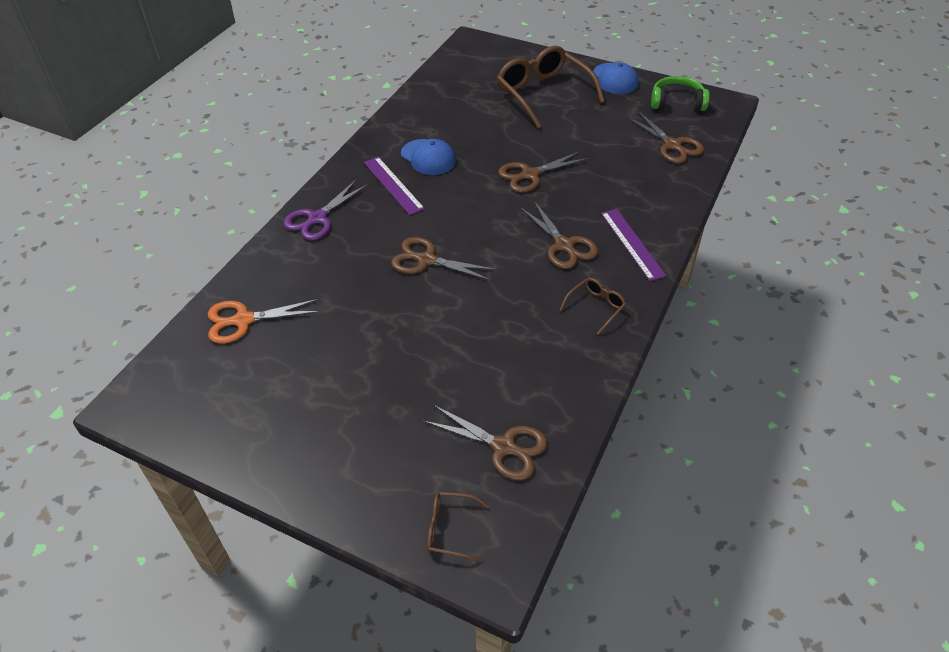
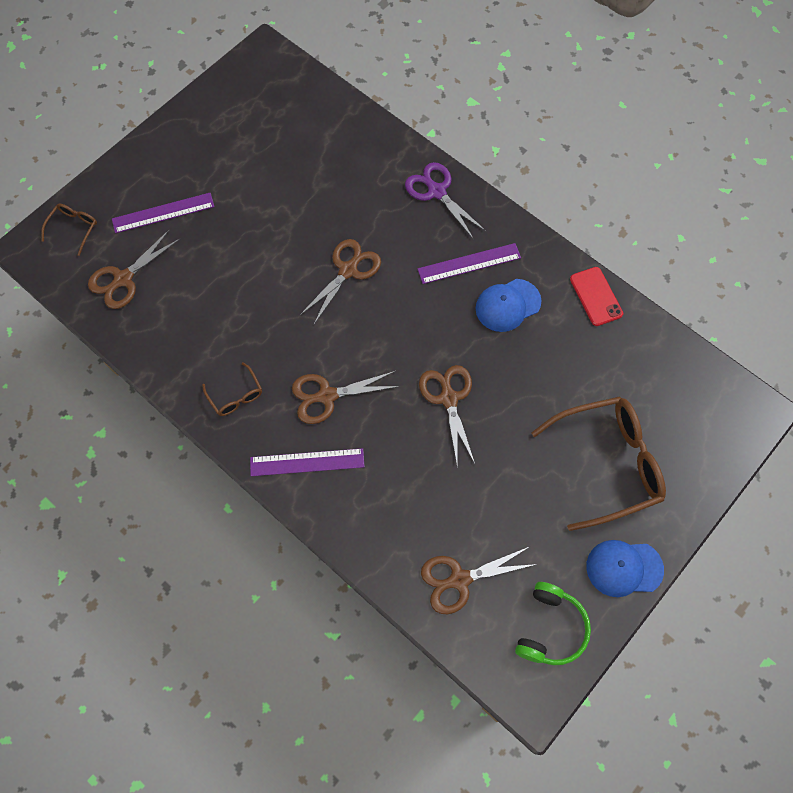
camera: 105 degrees right, 20 degrees up
(242, 320) = (323, 124): orange scissors -> none
(400, 436) = (163, 213): none -> purple ruler
(403, 115) = (596, 296): none -> red phone

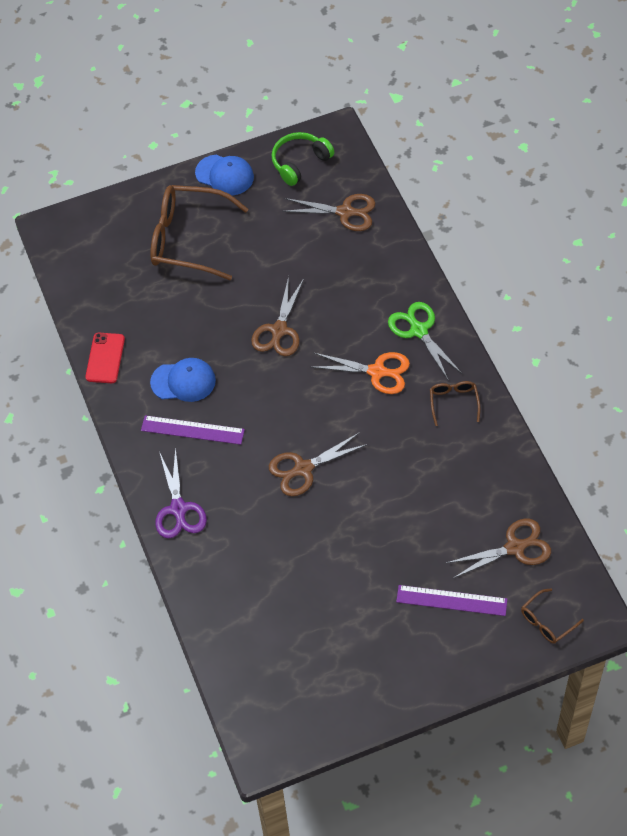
camera: 150 degrees left, 10 degrees down
(307, 462) = (418, 330): purple ruler -> green scissors
(326, 396) = (378, 372): brown scissors -> orange scissors

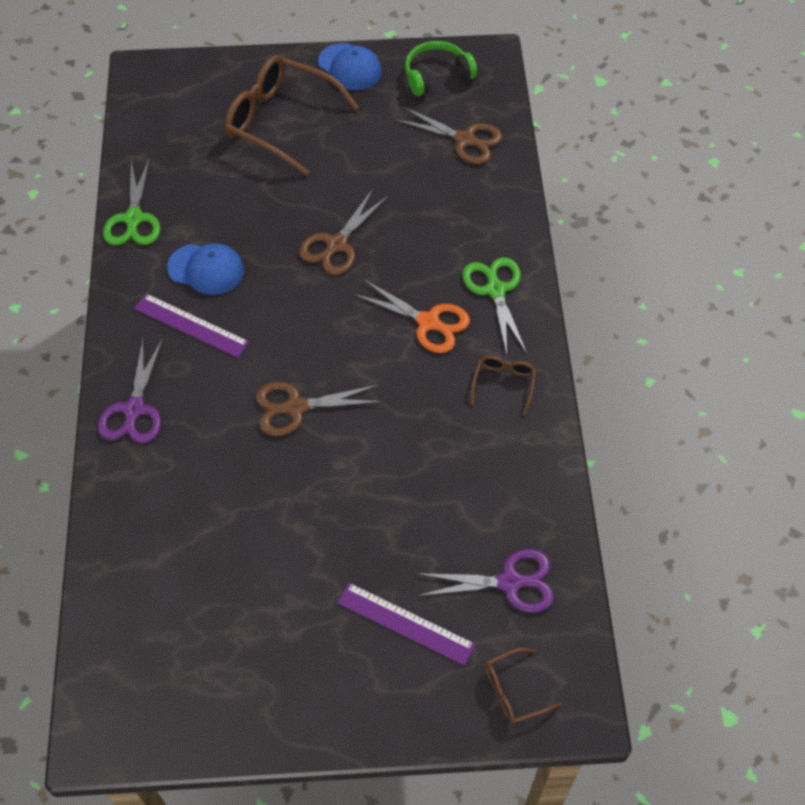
camera: 15 degrees right, 0 degrees up
(105, 358) = (133, 219): red phone -> green scissors
(516, 547) = (511, 582): brown scissors -> purple scissors

